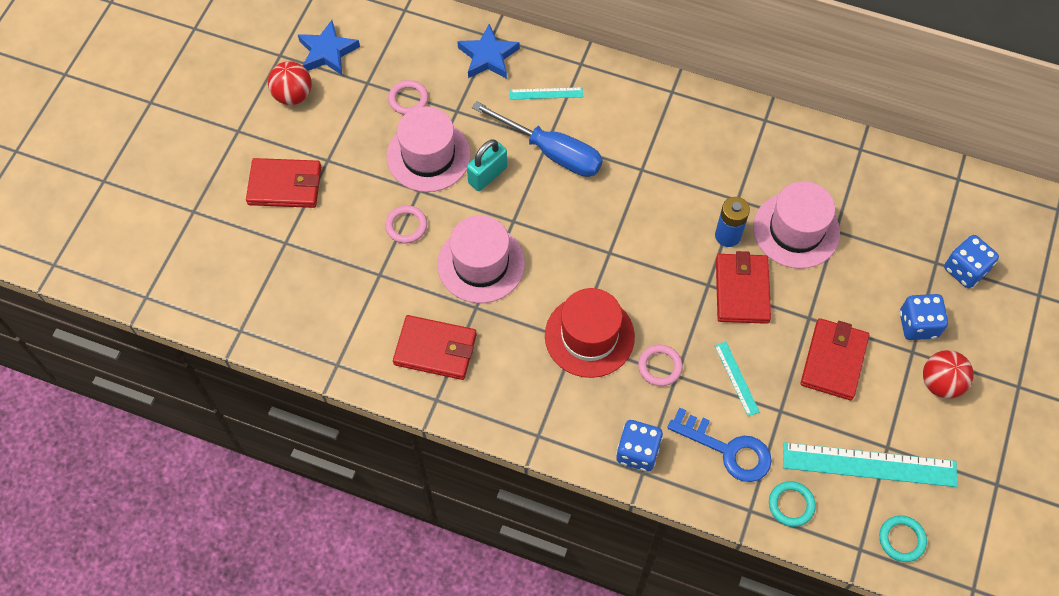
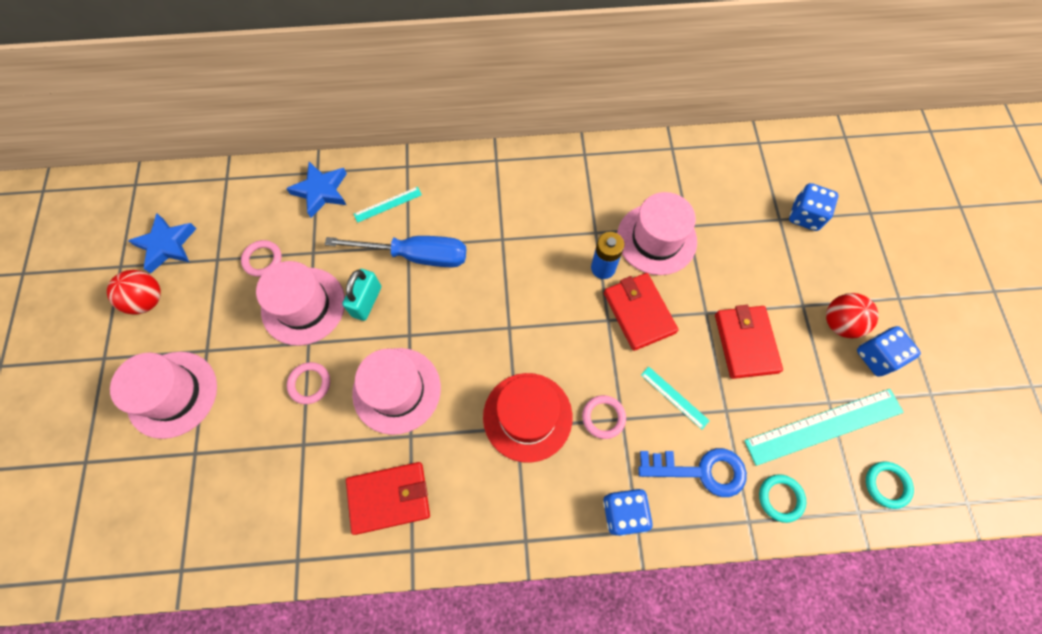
camera: 25 degrees left, 5 degrees up
(285, 185) = (172, 394): red wallet -> pink hat
(918, 325) = (794, 279): blue dice -> blue dice (876, 356)

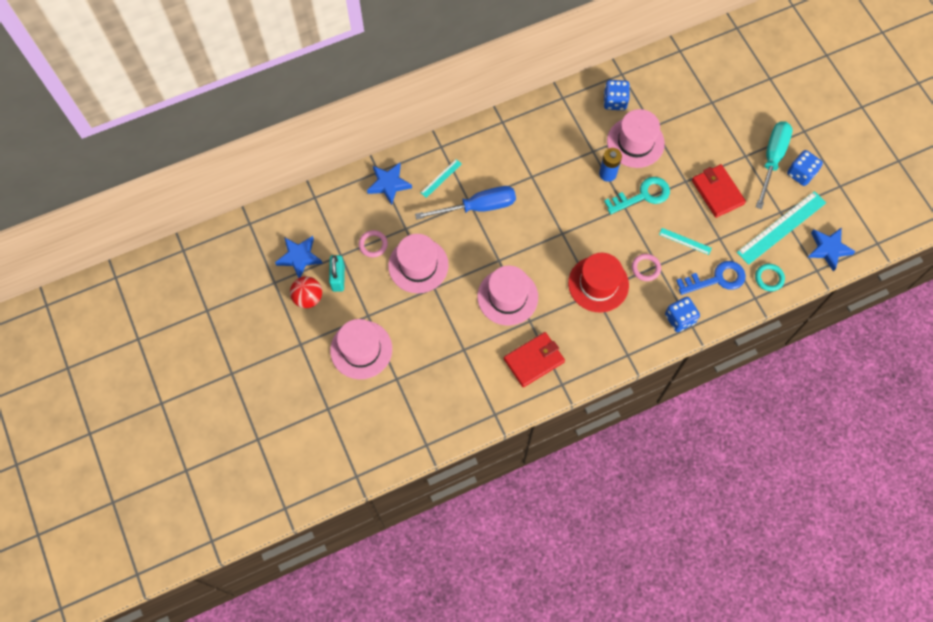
camera: 20 degrees left, 0 degrees up
(310, 384) = (448, 312): pink ring -> none
(367, 301) = (460, 248): turquoise padlock -> turquoise padlock (338, 278)
(639, 312) = (642, 195): red wallet -> turquoise key
(805, 216) = (727, 94): blue dice -> blue dice (615, 101)
(839, 323) = (772, 160): red ball -> turquoise screwdriver
(887, 485) = (828, 249): turquoise ring -> blue star

